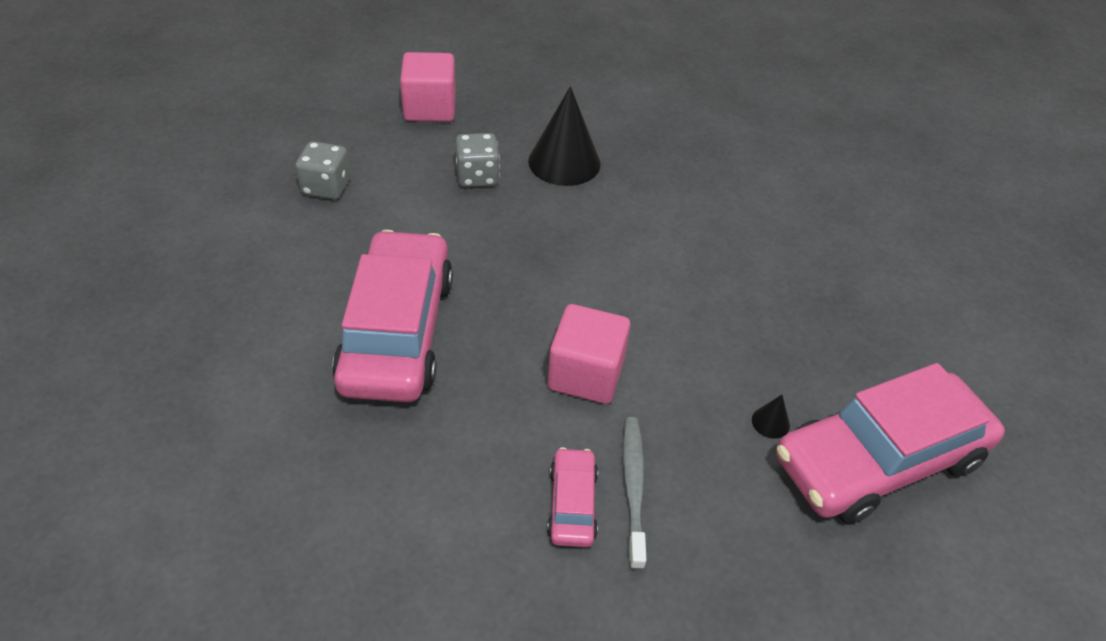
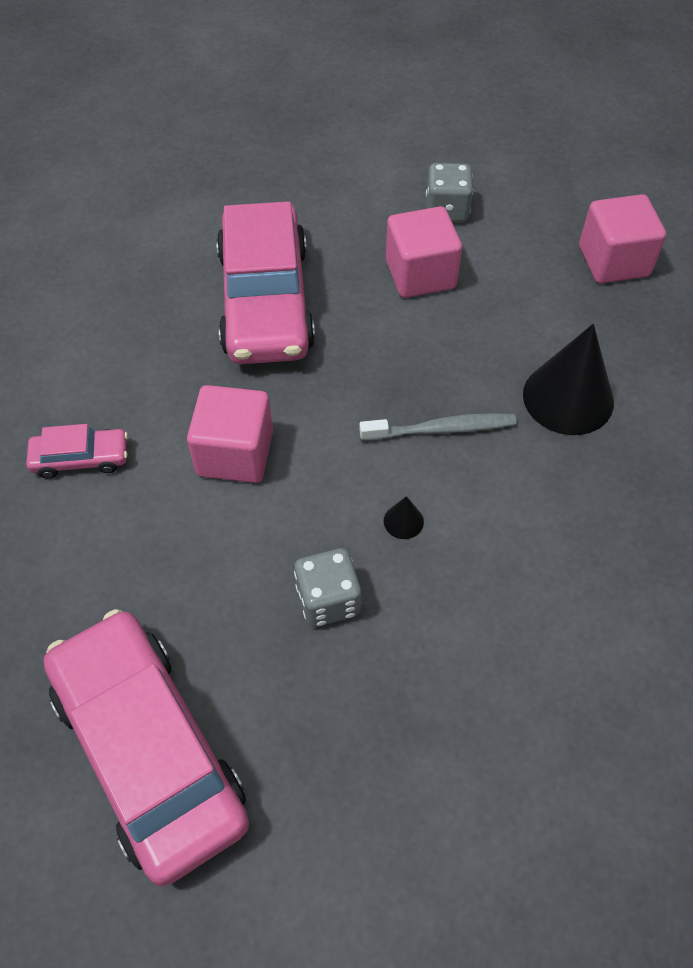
camera: 85 degrees right, 10 degrees up
(397, 331) = (265, 300): pink car -> pink car turned 90 degrees clockwise
(403, 218) = (420, 274): none -> pink cube
(477, 176) = (509, 322): grey dice -> grey dice (328, 600)
(633, 488) = (100, 505): grey toothbrush -> grey toothbrush (441, 429)
(770, 422) = (192, 632): black cone -> black cone (403, 521)

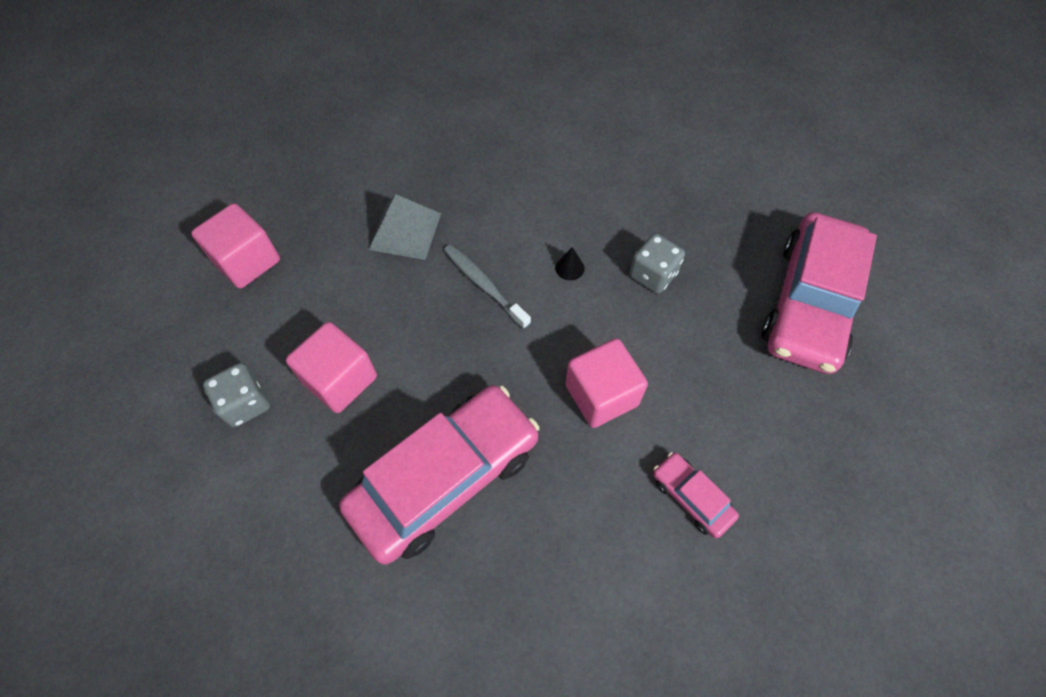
camera: 125 degrees left, 5 degrees up
(568, 398) = (405, 231): black cone -> grey pyramid

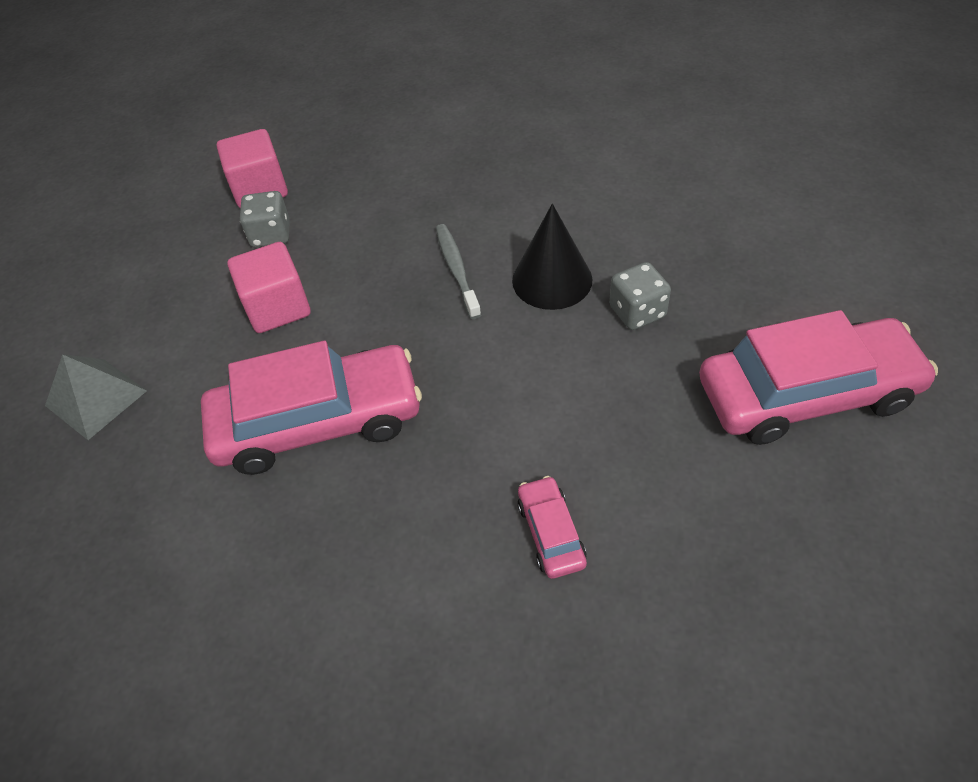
camera: 30 degrees right, 10 degrees down
(246, 403) = (189, 300): grey dice -> grey dice (271, 235)
(405, 231) = (411, 203): grey pyramid -> grey pyramid (96, 398)
(569, 268) = (552, 280): black cone -> black cone, size x2.44
(601, 395) = (513, 403): pink cube -> none
(809, 303) = (806, 394): pink car -> pink car turned 150 degrees counterclockwise

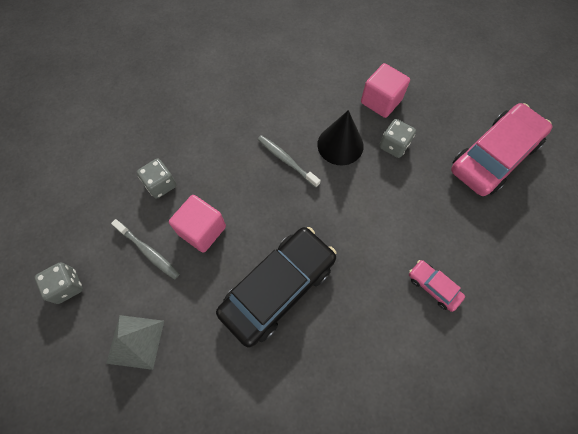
camera: 35 degrees left, 15 degrees up
(76, 301) = (67, 286): none -> grey dice
(194, 303) = (148, 251): none -> grey toothbrush
(260, 189) = (129, 156): pink cube -> pink cube (381, 101)
(318, 422) = (278, 288): pink car -> black car

